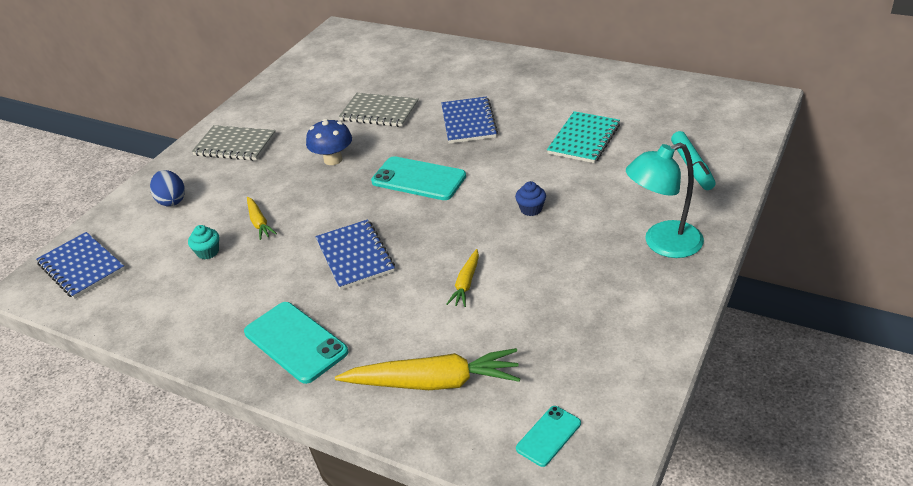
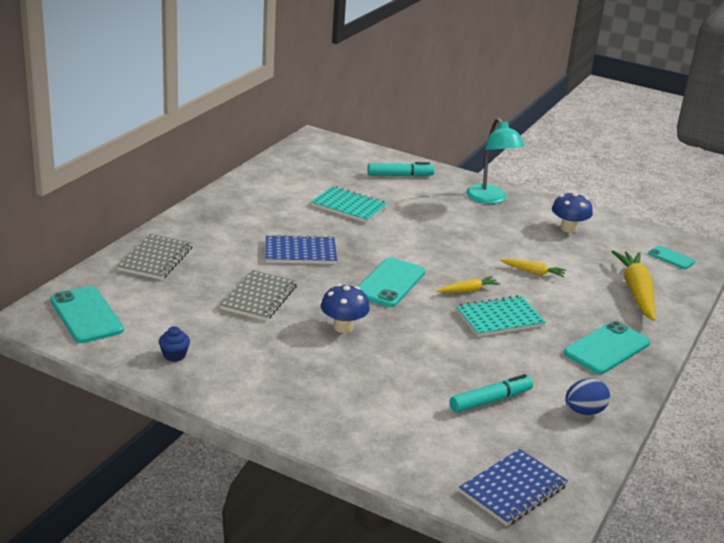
camera: 95 degrees left, 10 degrees down
(171, 200) = (396, 433): blue egg -> blue egg (584, 411)
(208, 252) = (490, 400): turquoise cupcake -> turquoise marker
(235, 145) = (292, 392): grey notebook -> grey notebook (155, 259)
(259, 222) = (445, 371): yellow carrot -> yellow carrot (468, 290)
(344, 47) = (86, 315): none -> turquoise phone
(355, 256) = (499, 319): blue notebook -> turquoise notebook
(531, 209) = (443, 238): blue cupcake -> blue cupcake (174, 355)
(603, 320) = (568, 228): none -> blue mushroom

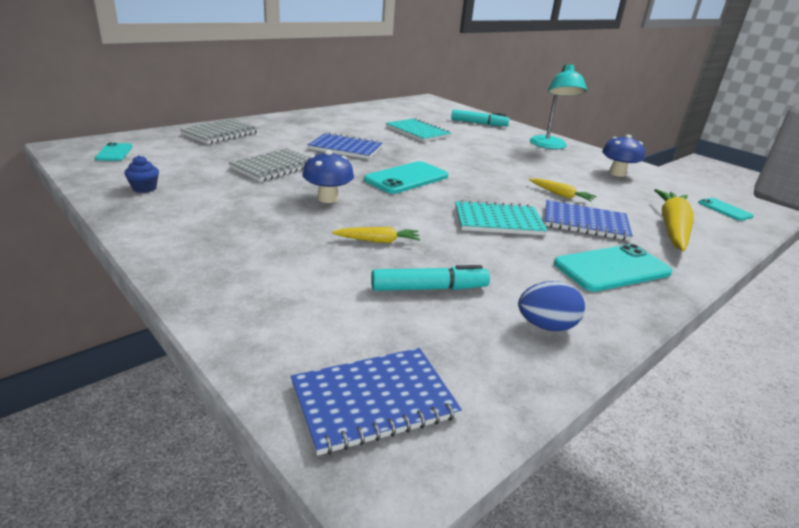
camera: 20 degrees right, 0 degrees up
(86, 315) = (114, 152): turquoise phone -> turquoise phone, size x0.55
(468, 290) = (481, 195): yellow carrot -> yellow carrot (378, 241)
(568, 303) = (585, 222): none -> blue notebook

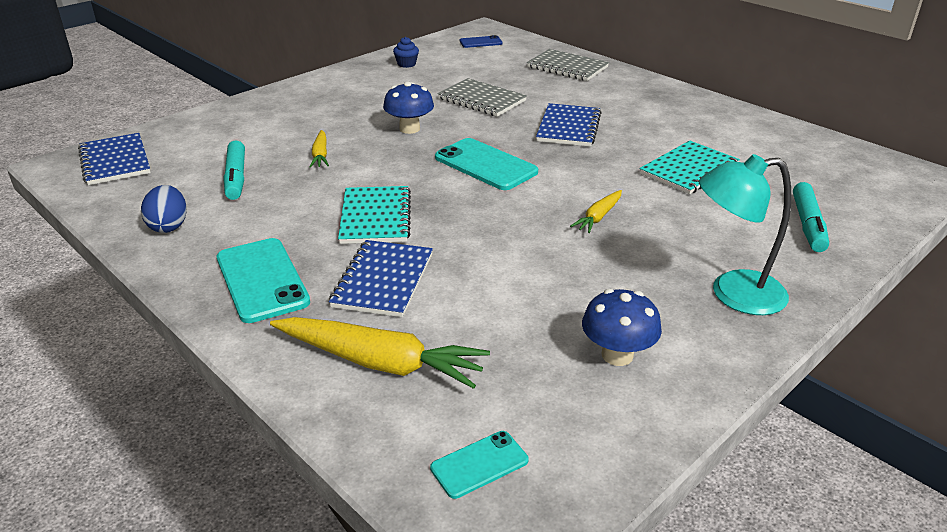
camera: 90 degrees right, 5 degrees up
(114, 152) = (480, 42): turquoise phone -> blue phone
(560, 195) = (477, 273): yellow carrot -> yellow carrot (598, 217)

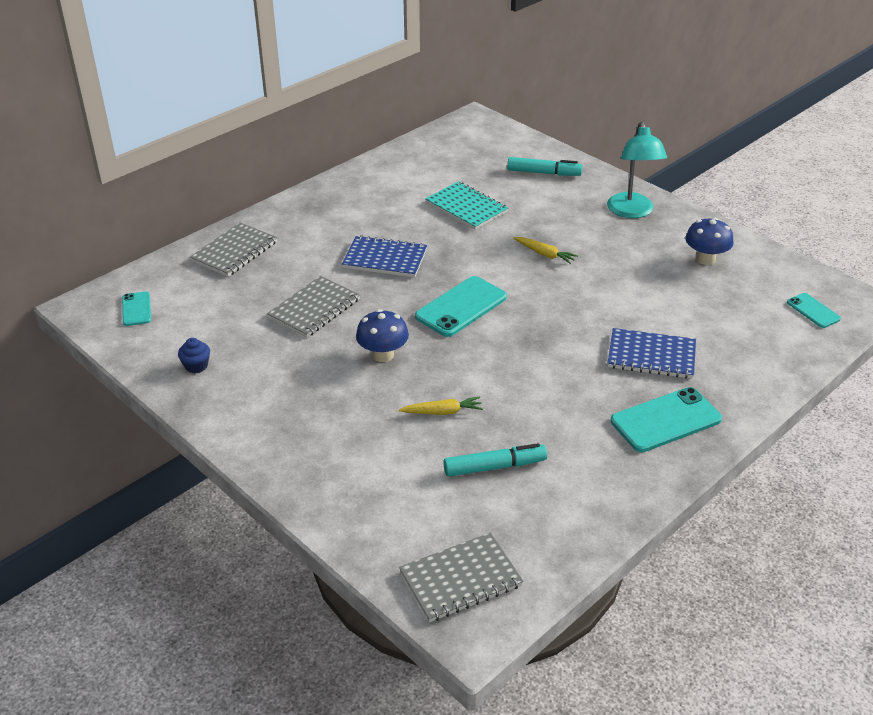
camera: 90 degrees left, 5 degrees up
(115, 161) = (460, 579): blue notebook -> grey notebook
(169, 226) = (594, 496): blue egg -> none
(375, 217) = (560, 366): turquoise notebook -> none
(380, 362) = (743, 351): yellow carrot -> none
(480, 42) = (136, 309): blue phone -> turquoise phone

